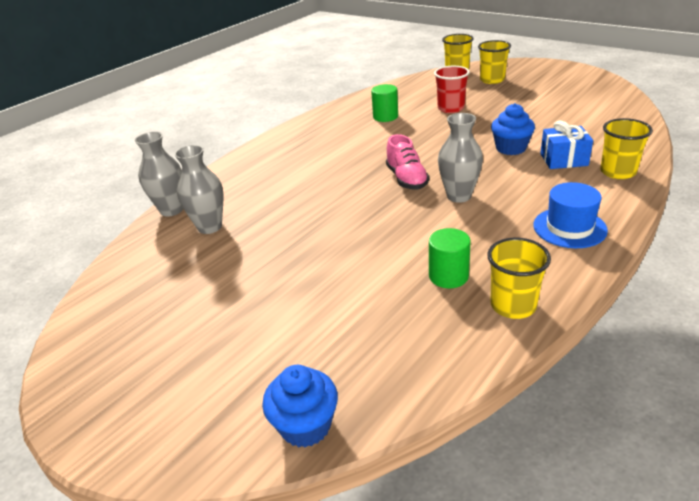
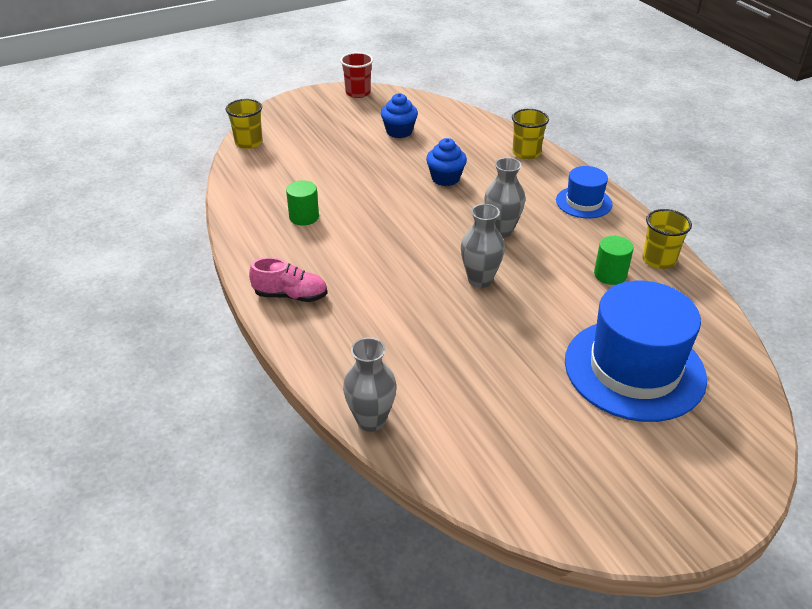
camera: 70 degrees left, 5 degrees up
(210, 227) = (434, 394): grey vase -> grey vase (480, 280)
(298, 327) = (634, 369): none -> blue hat
(305, 425) = (742, 391): blue cupcake -> blue cupcake (399, 132)
(406, 179) = (449, 246): pink shoe -> pink shoe (291, 295)
(451, 108) = (332, 176): red cup -> red cup (358, 93)
(492, 80) = (297, 134): yellow cup -> none
(563, 159) = (487, 165): blue gift -> none

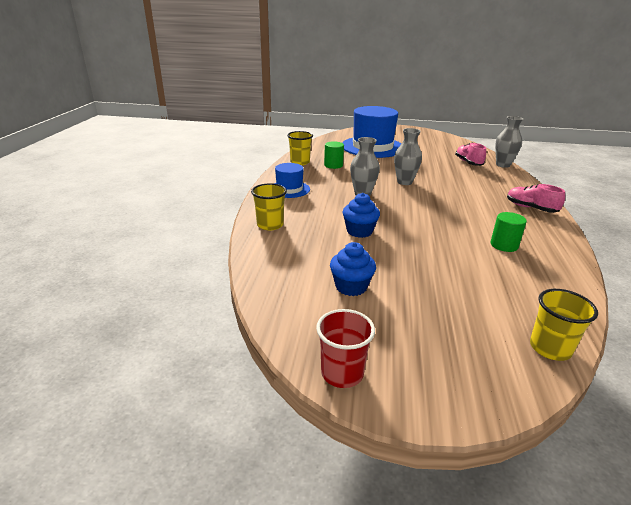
camera: 145 degrees left, 10 degrees down
(433, 395) = (468, 163): none -> pink shoe

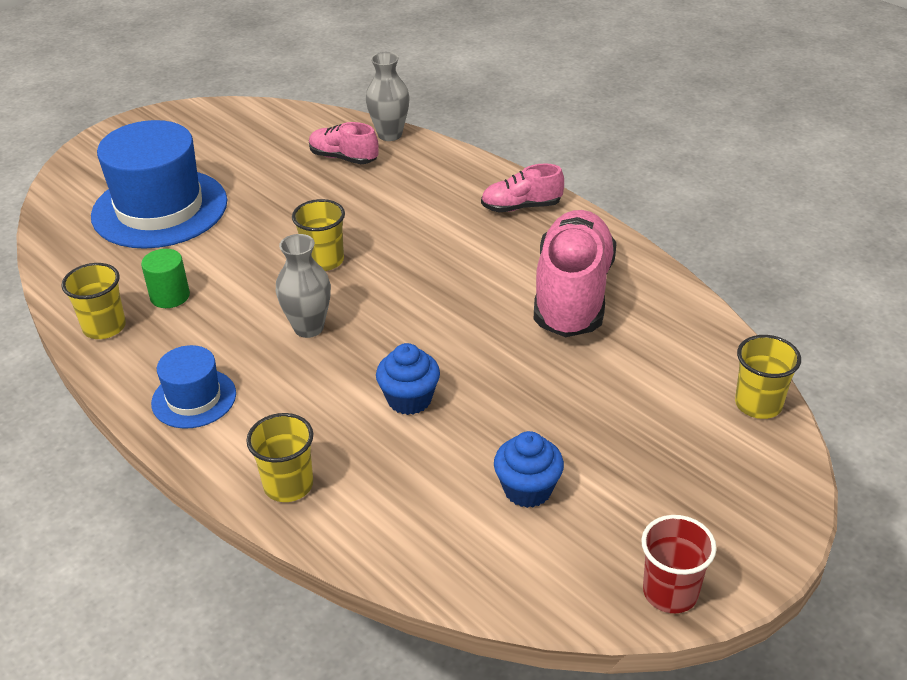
camera: 50 degrees left, 10 degrees up
(404, 182) = (324, 261): grey vase -> yellow cup
(504, 245) = (572, 295): green cylinder -> pink shoe

